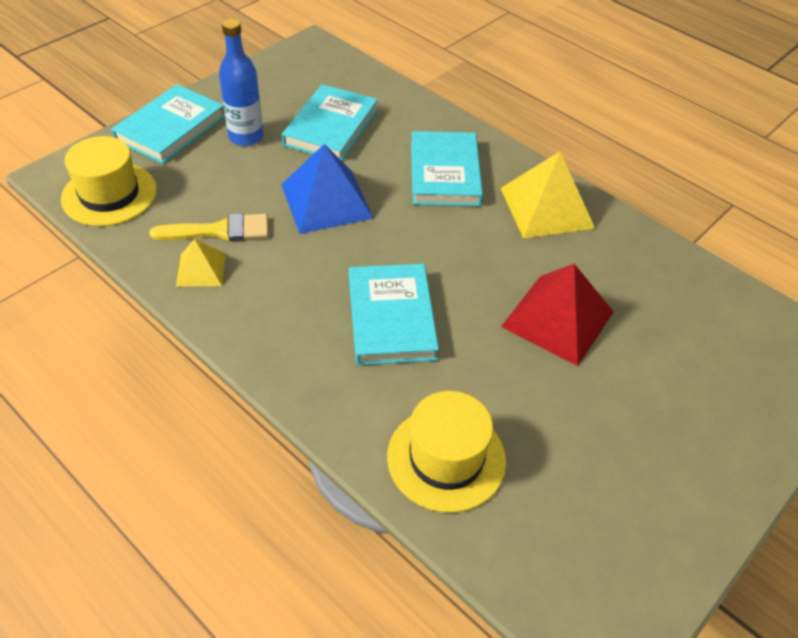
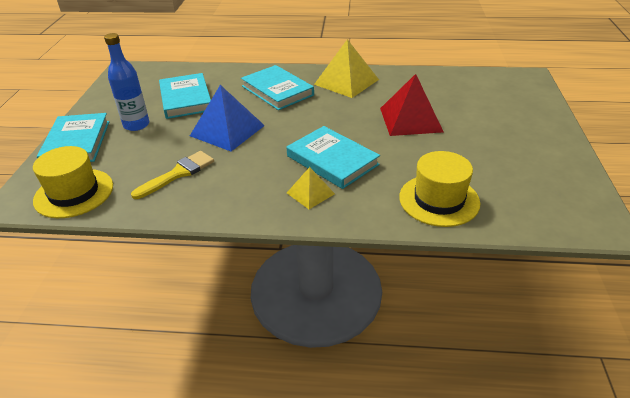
camera: 35 degrees left, 10 degrees down
(201, 269) = (191, 197): yellow pyramid -> yellow pyramid (310, 193)

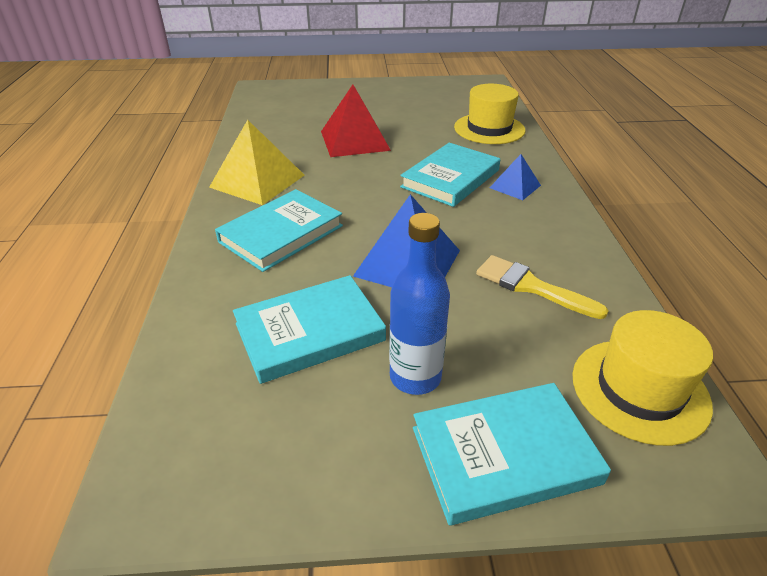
camera: 100 degrees left, 0 degrees up
(310, 193) = (515, 186): yellow pyramid -> blue pyramid

